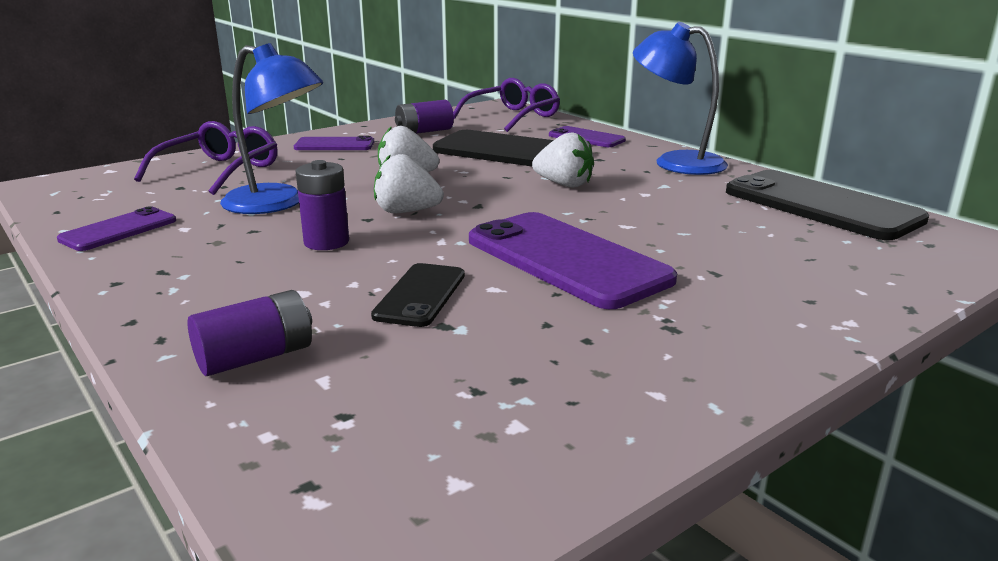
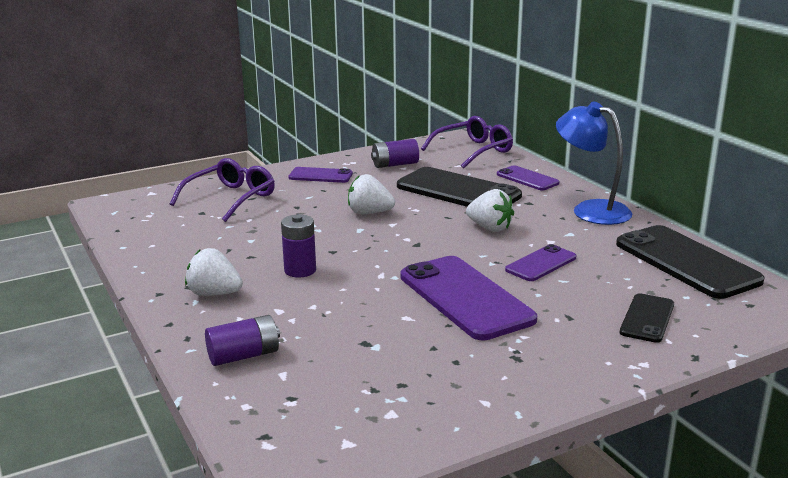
camera: 10 degrees right, 0 degrees up
(119, 230) = (160, 250): purple phone -> purple phone (541, 264)
(277, 204) = (270, 233): blue lamp -> none
(406, 212) = (362, 247): white strawberry -> white strawberry (214, 294)
(420, 295) = (355, 319): black phone -> black phone (647, 318)

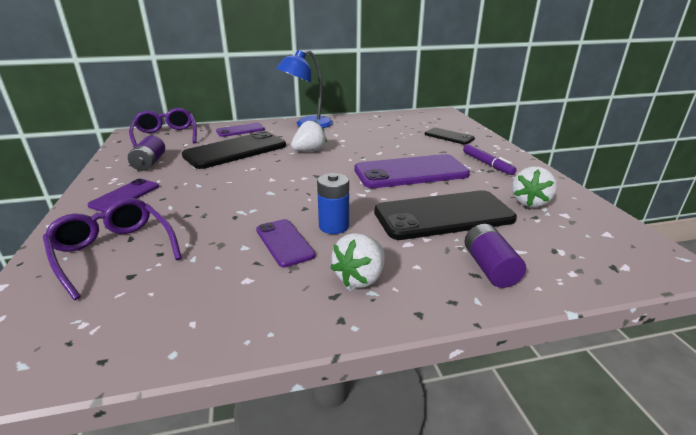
camera: 75 degrees left, 5 degrees up
(300, 270) = (333, 226): purple battery -> blue battery
(369, 213) = (241, 185): white strawberry -> white strawberry (530, 202)
(541, 264) = (373, 147): purple phone -> purple phone (284, 242)
(541, 355) = (487, 164): none -> purple marker
(686, 262) = (389, 119): black phone -> black phone (443, 215)

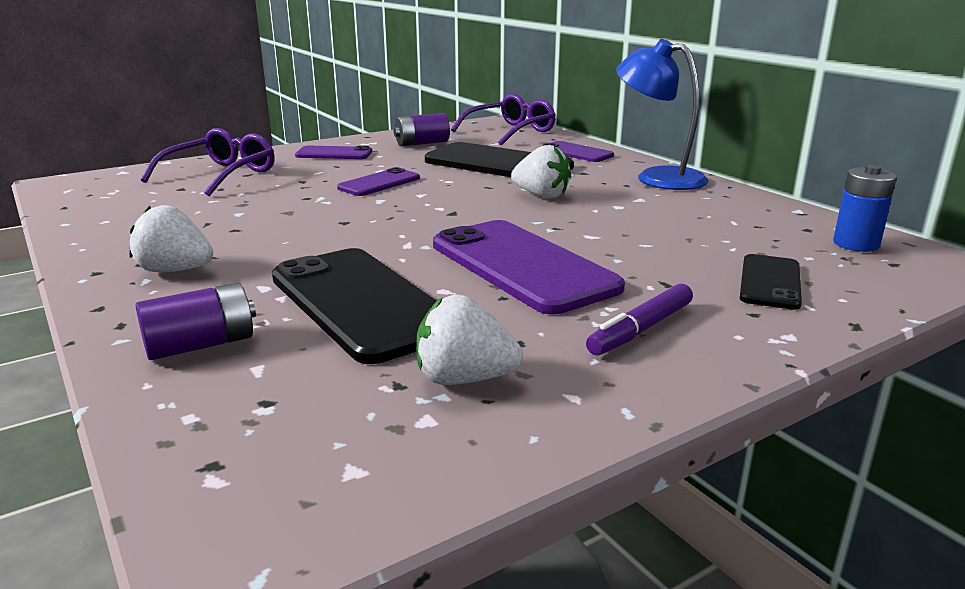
camera: 70 degrees right, 5 degrees down
(284, 242) = (251, 226): purple phone -> purple phone (379, 183)
(333, 226) = (299, 242): blue battery -> blue battery (856, 244)

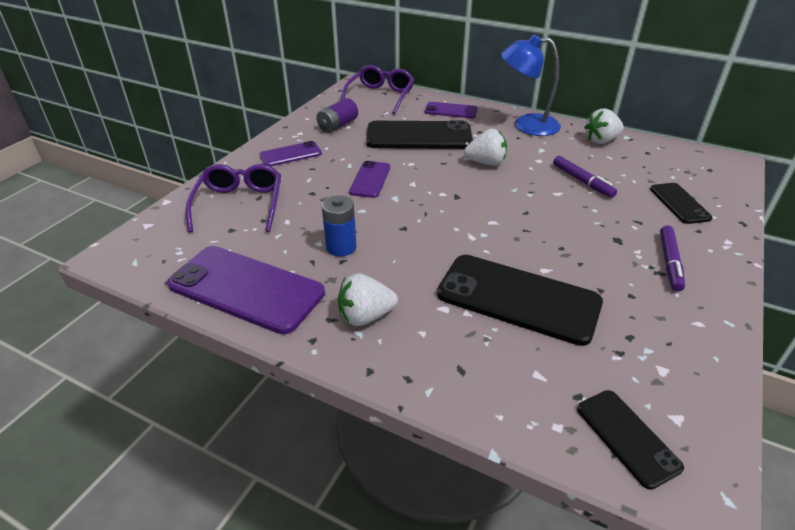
camera: 30 degrees left, 15 degrees up
(201, 345) = (482, 372): purple battery -> none
(249, 459) = (627, 437): none -> black phone
(464, 379) = (642, 334): white strawberry -> white strawberry (601, 140)
(522, 266) = (557, 233): purple phone -> purple phone (246, 289)
(647, 233) = (582, 181): none -> purple marker
(856, 244) = (680, 159): blue battery -> blue battery (341, 247)

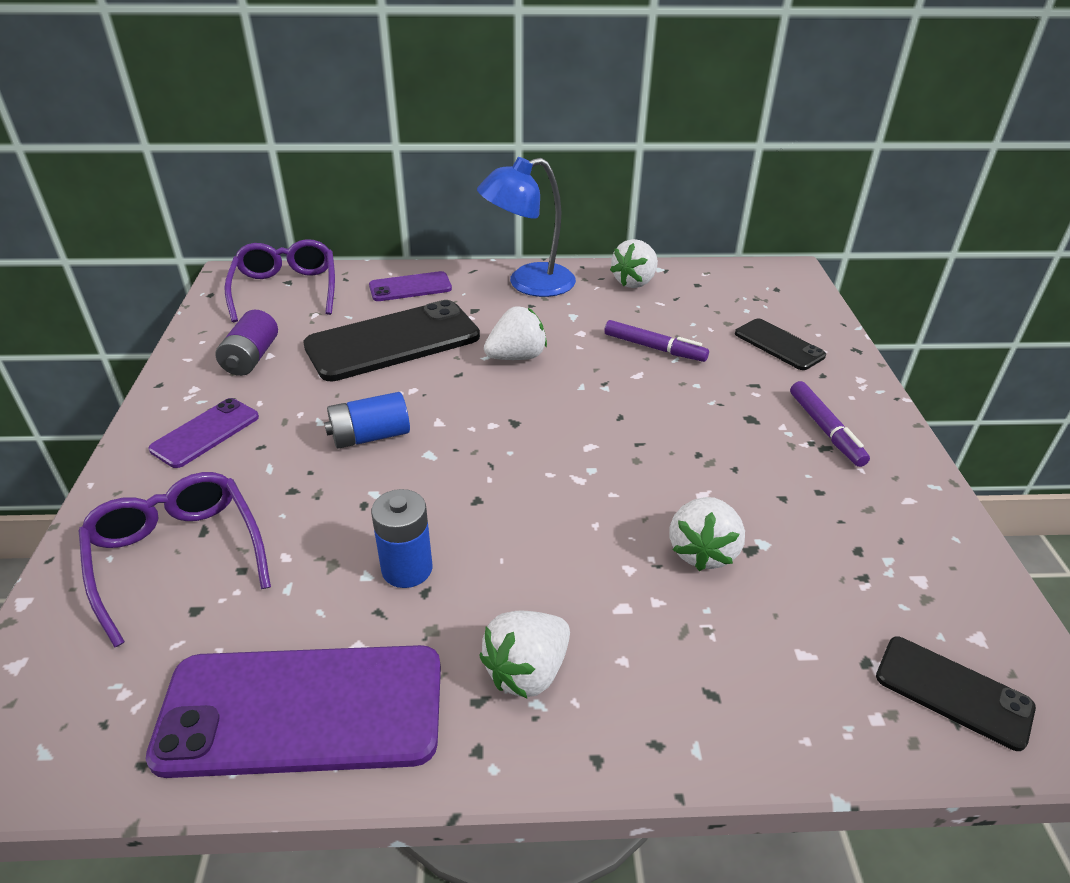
camera: 30 degrees left, 0 degrees up
(370, 179) = (370, 436): purple phone -> blue battery
(518, 298) = (702, 551): black phone -> white strawberry

